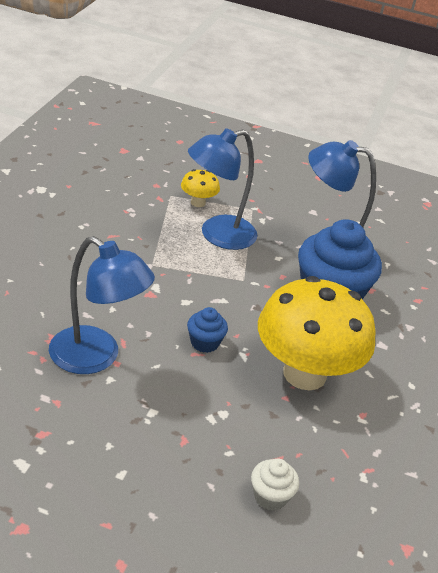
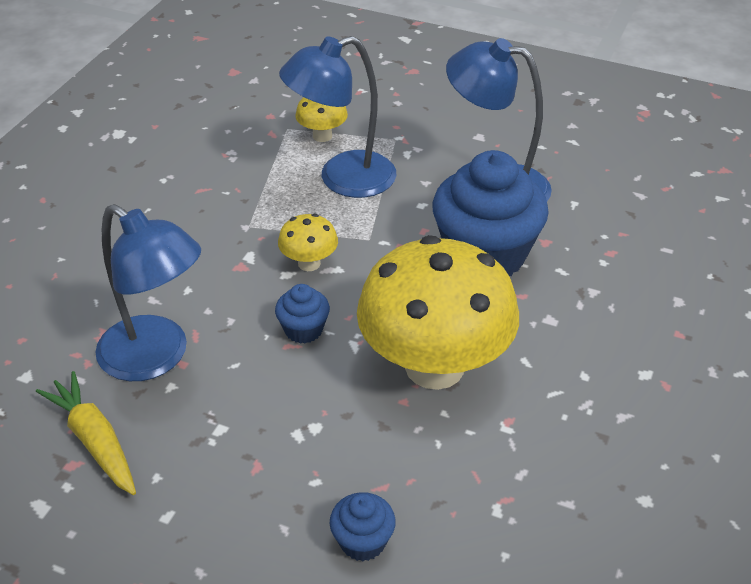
camera: 10 degrees right, 5 degrees up
(57, 416) = (95, 441): none -> yellow carrot
(201, 295) = (309, 263): none -> yellow mushroom
(270, 496) = (362, 541): white cupcake -> blue cupcake

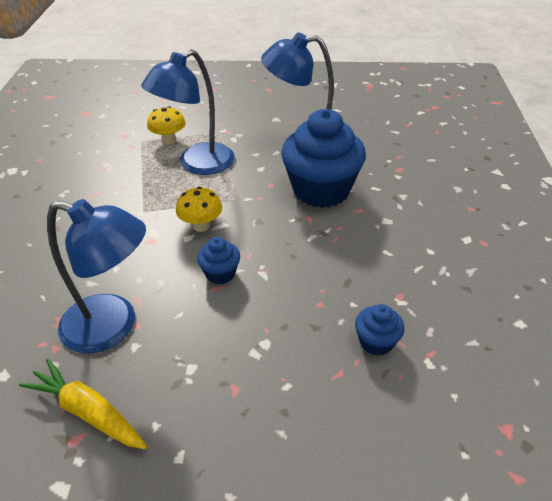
camera: 20 degrees left, 0 degrees up
(362, 541) = (347, 422): blue cupcake -> blue cupcake (376, 342)
(434, 366) = (328, 273): yellow mushroom -> none

